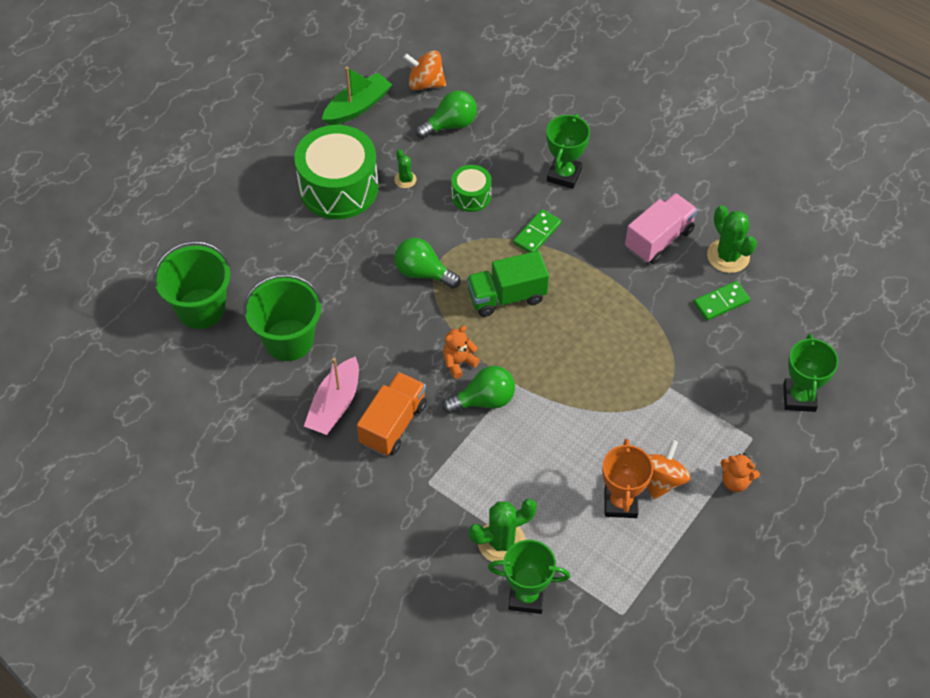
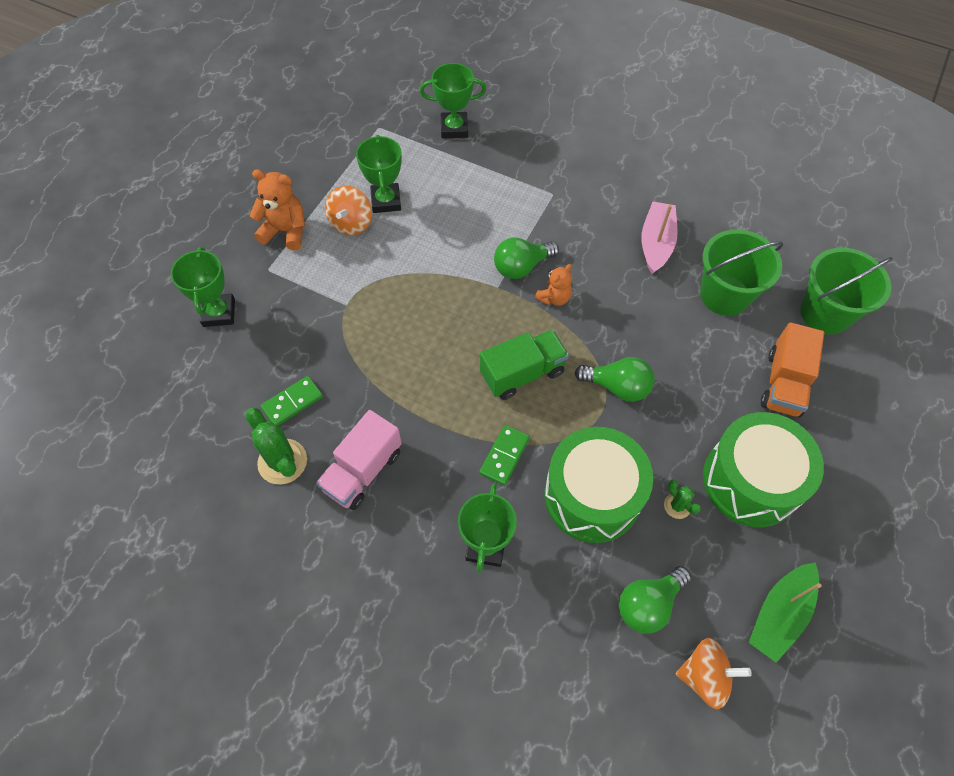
camera: 170 degrees right, 5 degrees up
(393, 424) = (598, 235): orange truck -> orange truck (784, 383)
(471, 196) = (592, 495): green drum -> green drum, size x2.00
(501, 542) = (481, 160): green cactus -> none
(620, 503) = (386, 201): orange trophy -> green trophy
(735, 481) = (285, 231): orange teddy bear -> orange teddy bear, size x1.56

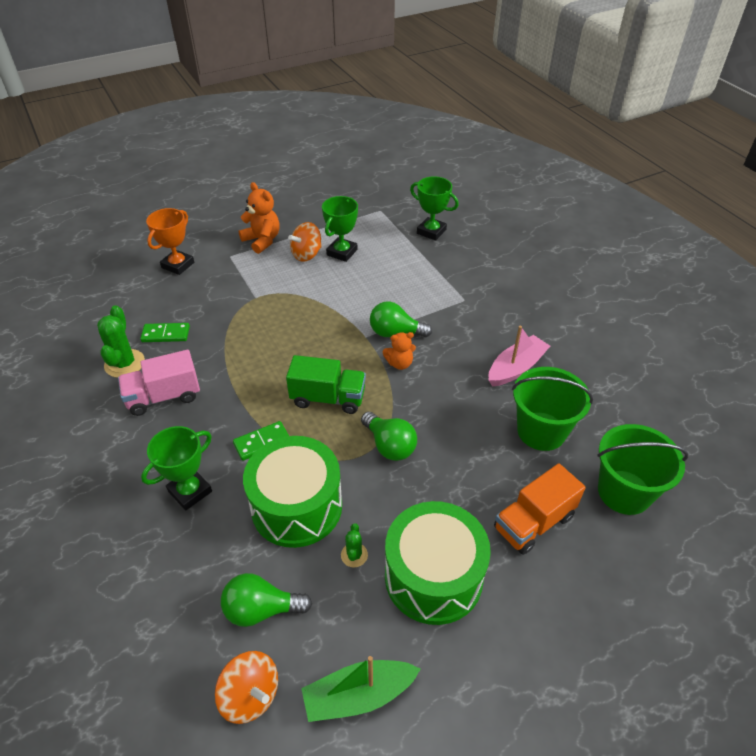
camera: 35 degrees right, 15 degrees down
(219, 313) = (178, 265): green trophy -> orange trophy

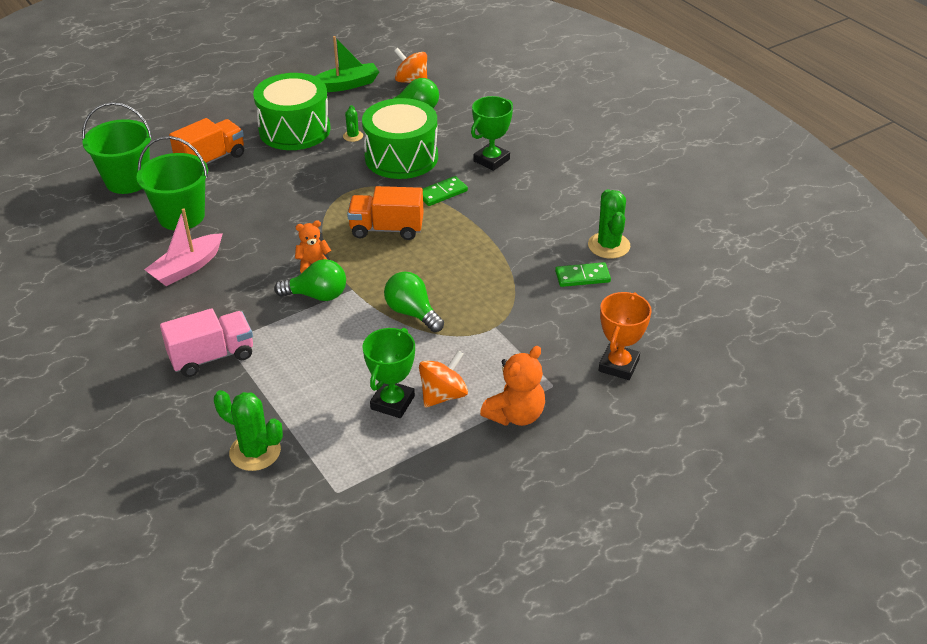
camera: 175 degrees right, 5 degrees down
(164, 397) = (550, 220): pink truck -> pink truck (212, 356)
(262, 241) = (515, 415): orange teddy bear -> orange teddy bear turned 90 degrees counterclockwise
(328, 398) = (386, 229): green truck -> orange truck
(389, 446) = (325, 198): green light bulb -> green light bulb (412, 313)
(431, 231) = (255, 452): green trophy -> green cactus

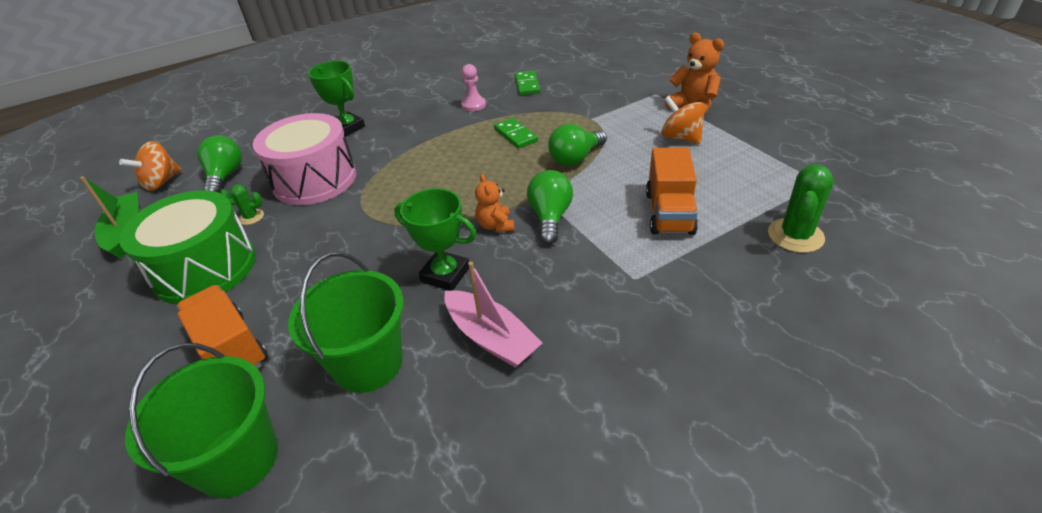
camera: 85 degrees left, 0 degrees up
(212, 356) = (662, 287): pink truck -> none
(386, 229) = (442, 181): orange truck -> orange truck (669, 213)
(392, 402) = (698, 161): green trophy -> green trophy (445, 275)
(401, 157) = (315, 180): green drum -> pink drum
(442, 193) = (391, 152): green domino -> green domino (515, 135)
(533, 238) = (473, 105): none -> pink pawn
(609, 245) = (489, 75): green cactus -> none
(618, 365) = (628, 71): orange trophy -> none

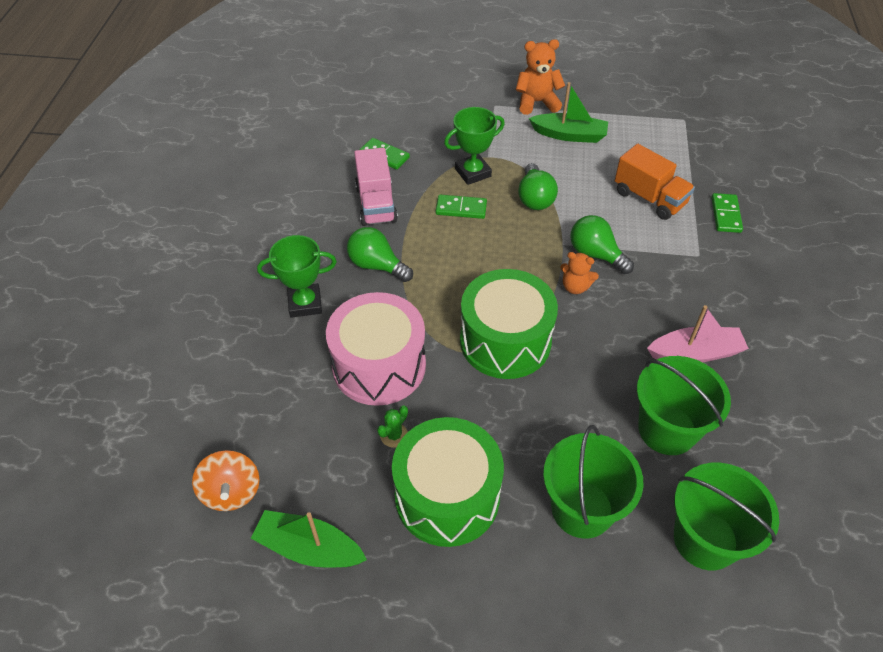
camera: 55 degrees left, 10 degrees up
(225, 176) = (288, 432): green light bulb -> green light bulb (377, 265)
(231, 349) = (582, 509): orange truck -> green bucket
(393, 220) = (505, 341): none -> green drum
(445, 275) = (607, 343): green trophy -> green trophy (473, 172)
(473, 105) = (376, 204): pink pawn -> pink truck
(680, 137) = (569, 135): orange spinning top -> green boat
(723, 270) = (726, 215): none -> green domino
(795, 236) = (723, 166): green cactus -> none

